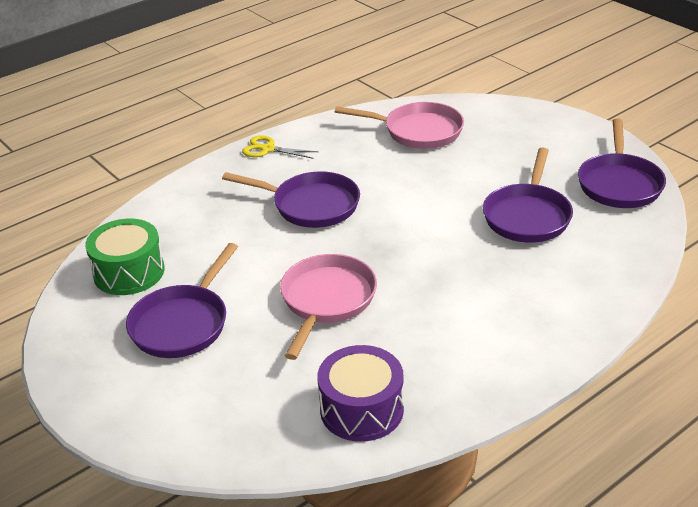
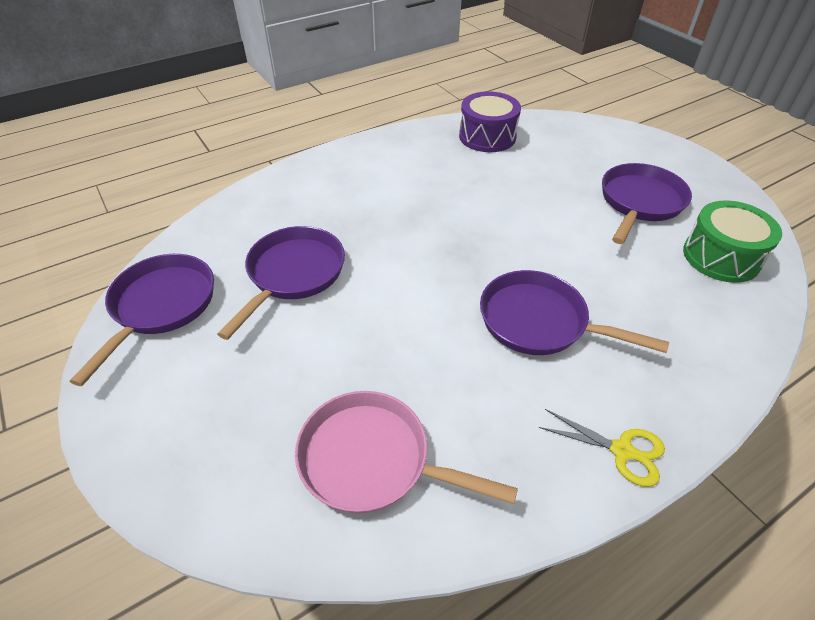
camera: 175 degrees left, 10 degrees up
(327, 300) = (514, 208): pink pan -> none

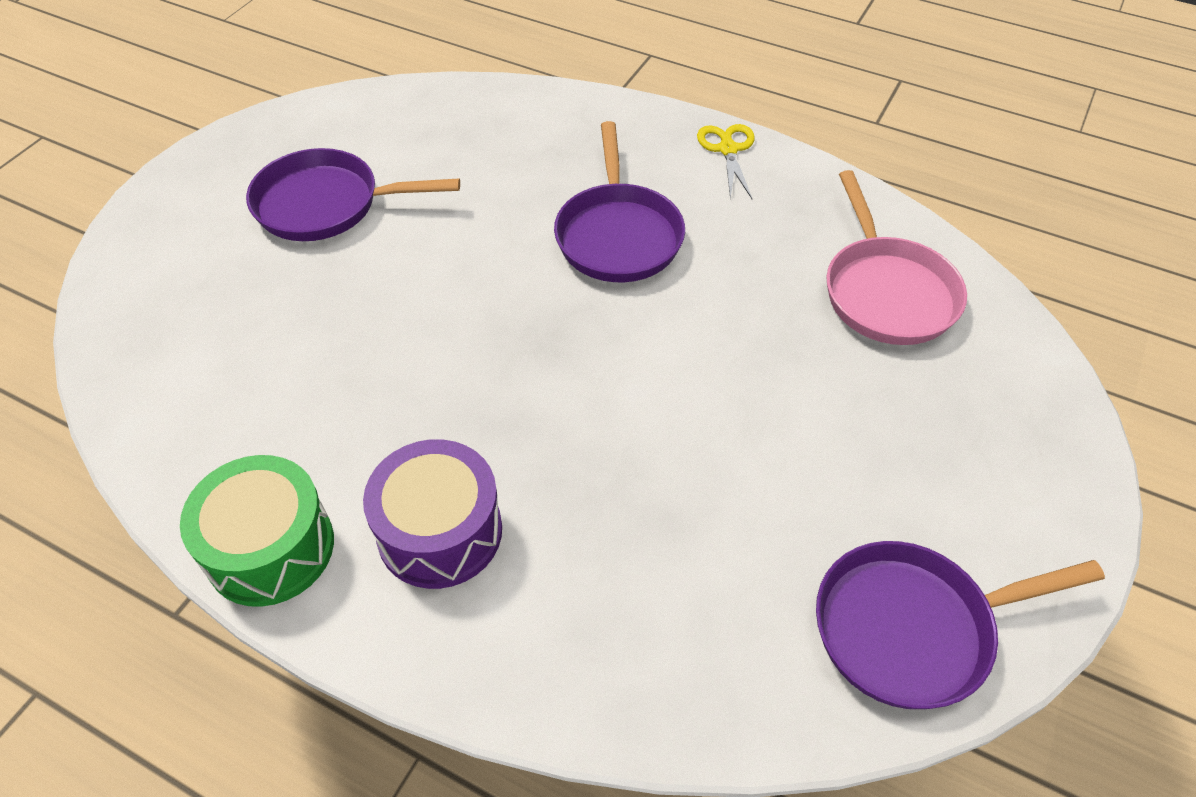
camera: 120 degrees left, 5 degrees up
(293, 274) = (727, 502): purple pan -> none
(487, 136) = (205, 423): purple drum -> purple drum (440, 531)
(721, 257) = (405, 128): green drum -> green drum (270, 548)

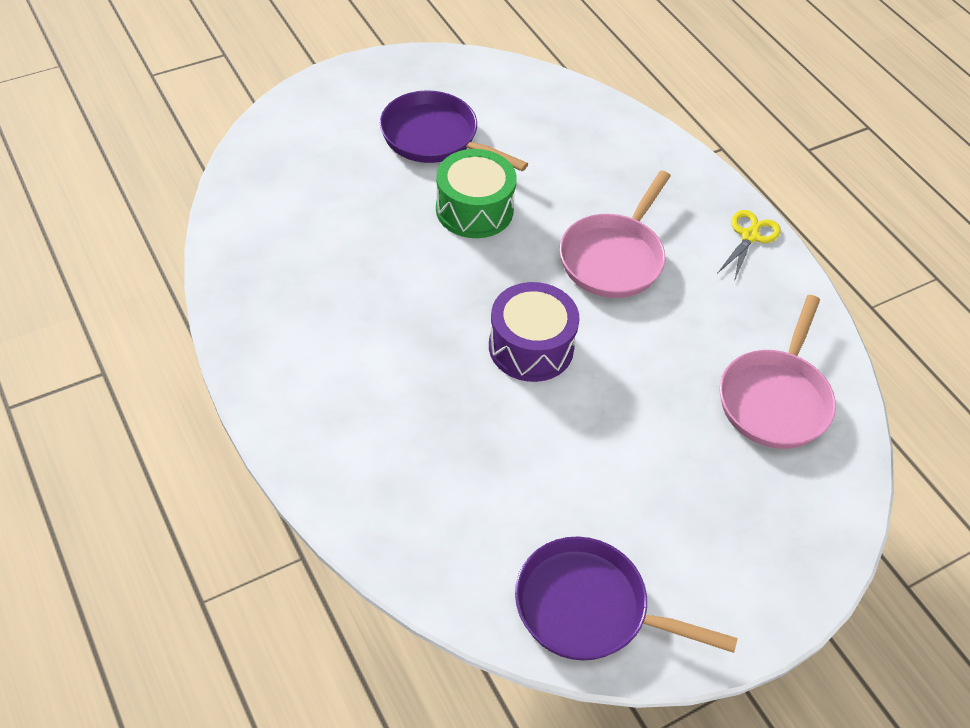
camera: 30 degrees right, 0 degrees up
(270, 548) = (251, 336): green drum -> green drum (474, 209)
(440, 531) = (350, 382): purple drum -> purple drum (531, 347)
(618, 235) = (613, 258): purple pan -> pink pan

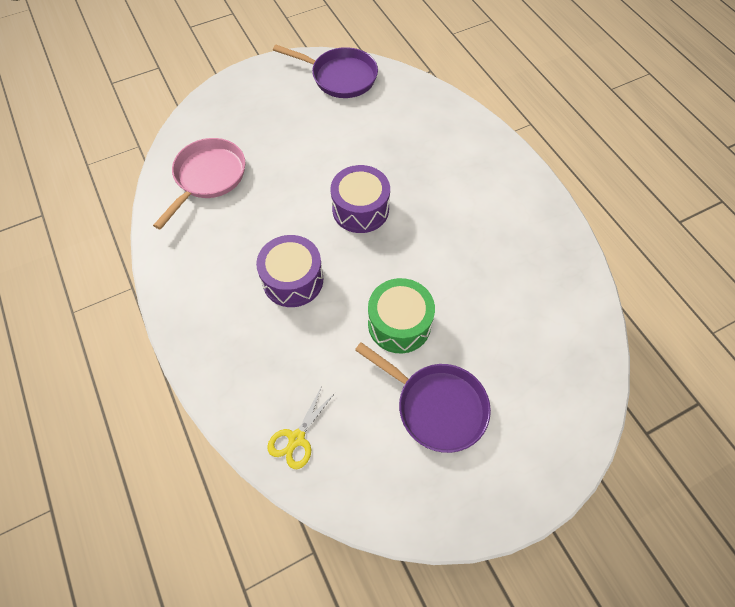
camera: 175 degrees left, 10 degrees up
(613, 258) = (293, 280): pink pan -> purple drum
(749, 236) = (180, 302): yellow scissors -> yellow scissors (297, 438)

